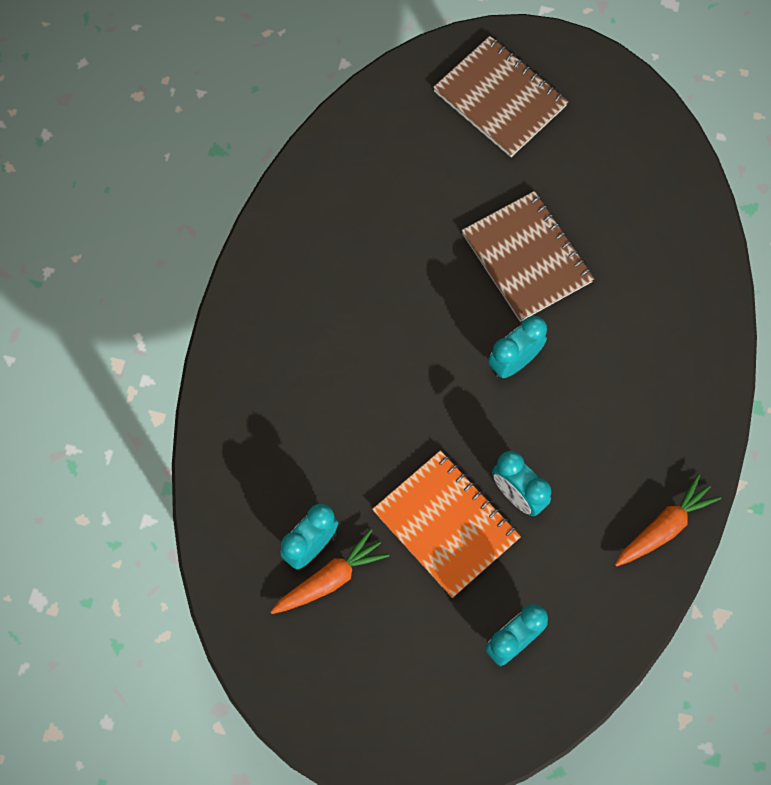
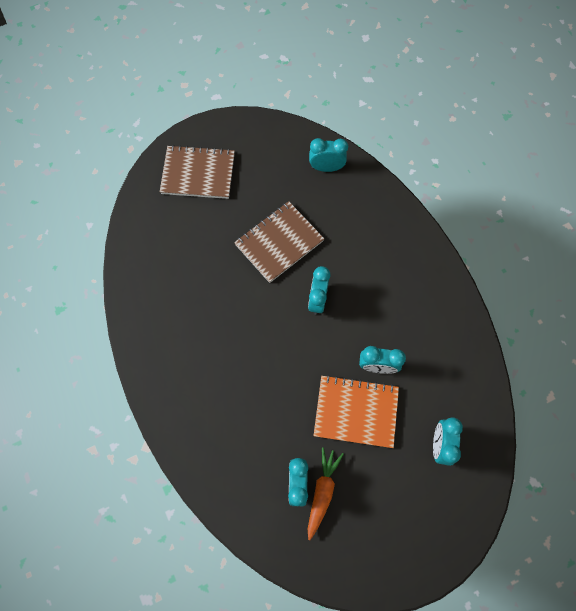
camera: 40 degrees left, 0 degrees up
(527, 258) = (279, 243): brown notebook -> brown notebook turned 60 degrees counterclockwise
(664, 526) = (458, 324): orange carrot -> none
(669, 209) = (326, 168): none -> turquoise clock

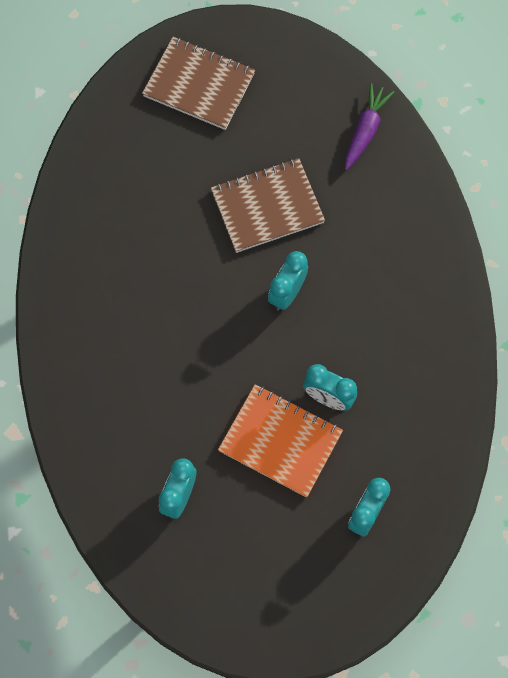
camera: 20 degrees right, 0 degrees up
(322, 491) = (204, 517): orange carrot -> none
(326, 168) = (365, 130): turquoise clock -> purple carrot

